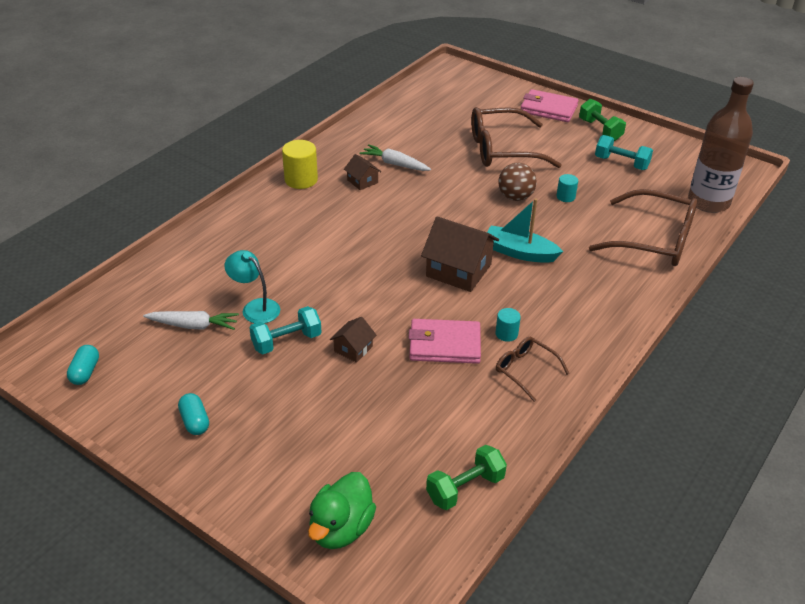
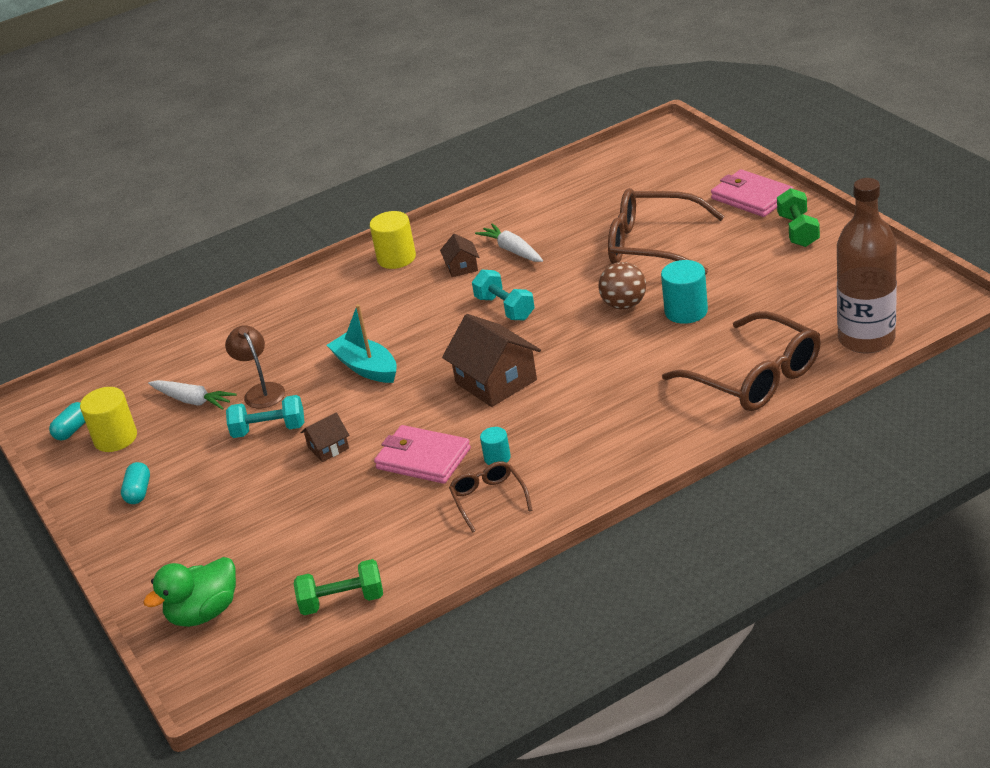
camera: 30 degrees right, 5 degrees down
(137, 373) = (115, 438): none -> yellow cylinder
(255, 307) = (261, 391): turquoise lamp -> brown lamp
(519, 252) = (579, 370): turquoise boat -> turquoise boat (366, 367)
(565, 197) = (686, 311): turquoise cylinder -> turquoise cylinder, size x1.77
(621, 163) = (791, 277): turquoise dumbbell -> turquoise dumbbell (505, 308)

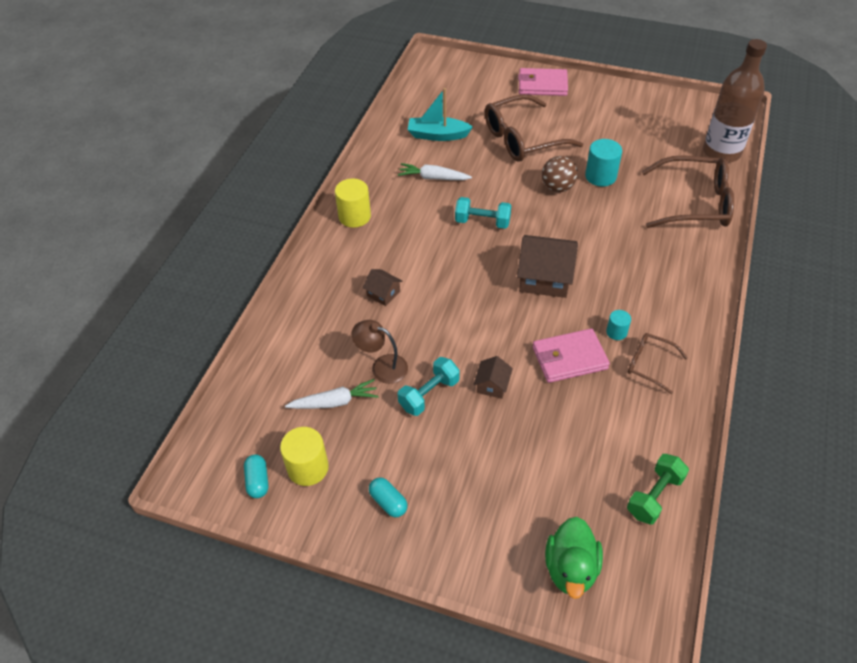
camera: 45 degrees left, 15 degrees up
(366, 367) = (440, 310): turquoise boat -> turquoise boat (437, 135)
(462, 267) = (413, 204): brown house -> brown house (383, 293)
(798, 231) = (597, 97): green dumbbell -> none

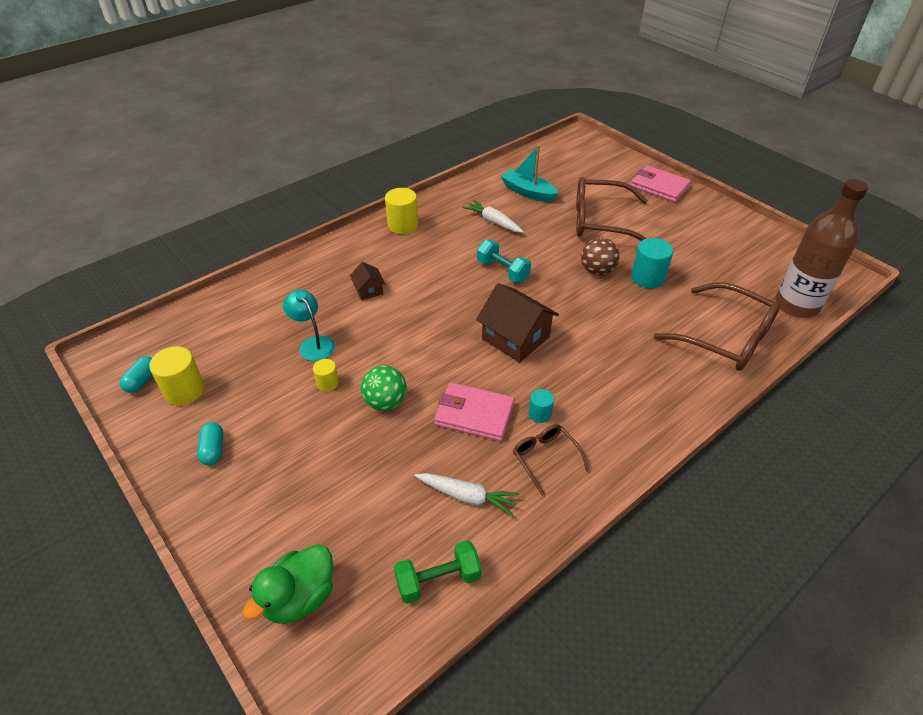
camera: 30 degrees right, 5 degrees down
(334, 402) = (252, 352): white carrot -> white carrot (467, 496)
(382, 366) = (313, 343): brown lamp -> turquoise lamp
(429, 394) = (327, 383): turquoise dumbbell -> yellow cylinder
(492, 385) = (385, 402): brown house -> green ball

